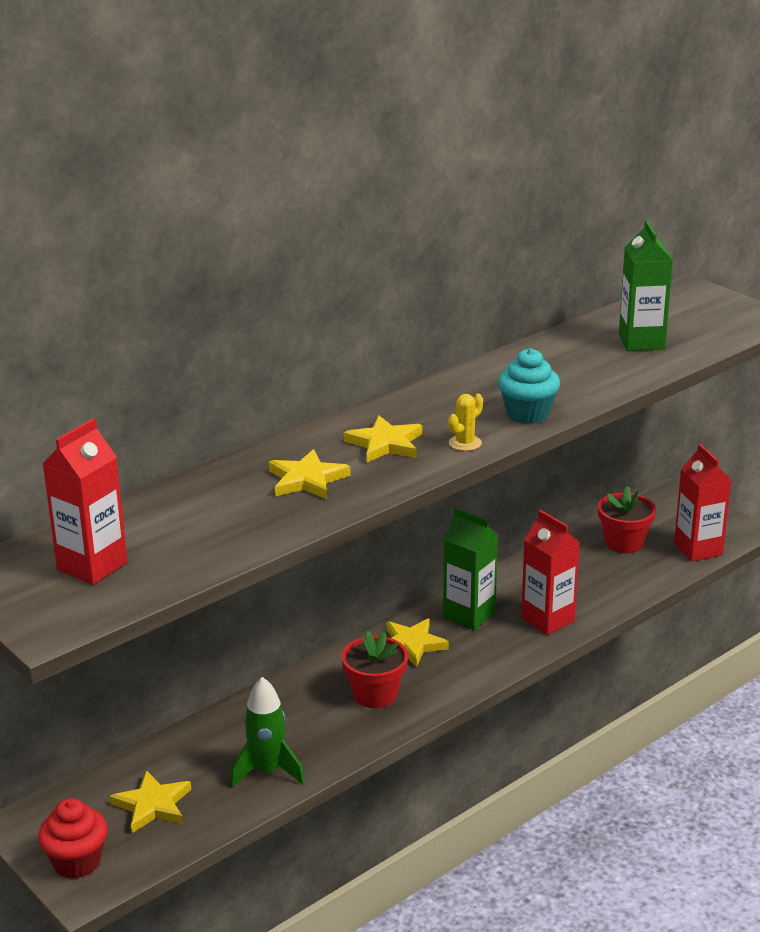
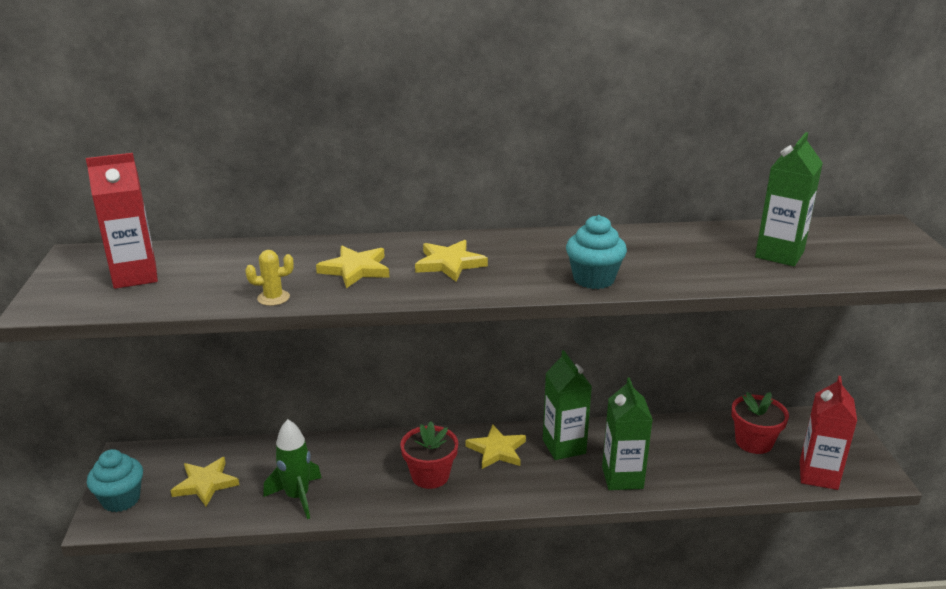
camera: 35 degrees right, 0 degrees up
(77, 862) = (121, 499): red cupcake -> turquoise cupcake
(465, 443) = (509, 284): yellow cactus -> yellow cactus (273, 298)
(547, 619) = (622, 477): red carton -> green carton

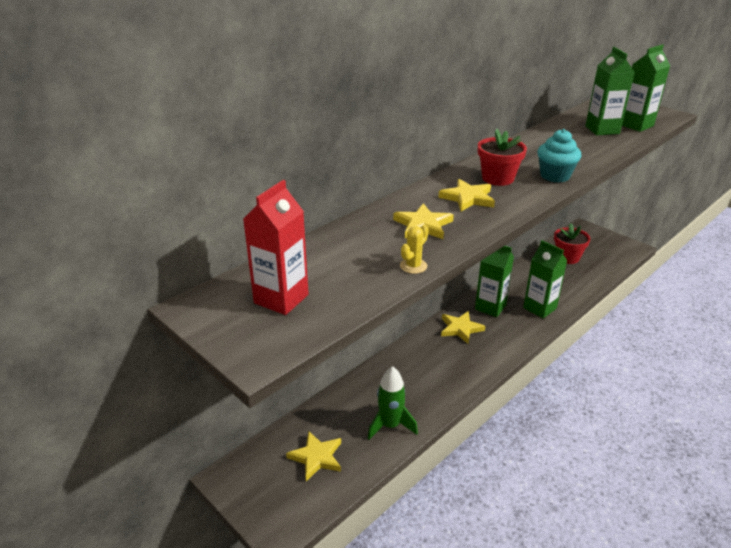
camera: 40 degrees left, 5 degrees up
(121, 499) = (270, 508): turquoise cupcake -> none
(430, 475) = (447, 364): red flower pot -> red flower pot (498, 178)
(818, 475) = (612, 260): red carton -> none
(846, 265) = (636, 125): none -> green carton

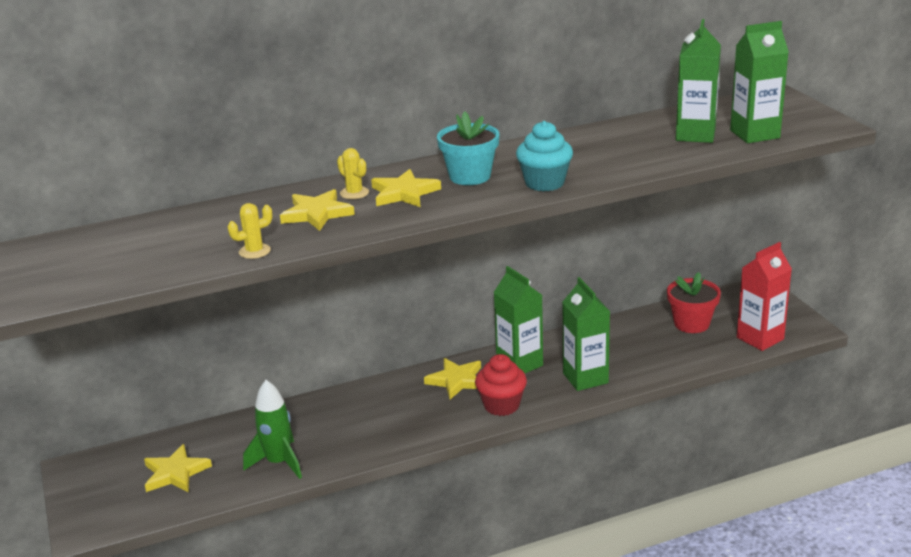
camera: 25 degrees right, 5 degrees down
(281, 299) = (96, 258): red carton -> red carton (760, 338)
(431, 204) = (354, 193): none -> yellow cactus
(498, 178) = (470, 176): red flower pot -> turquoise flower pot
(505, 340) = (501, 405): none -> red cupcake

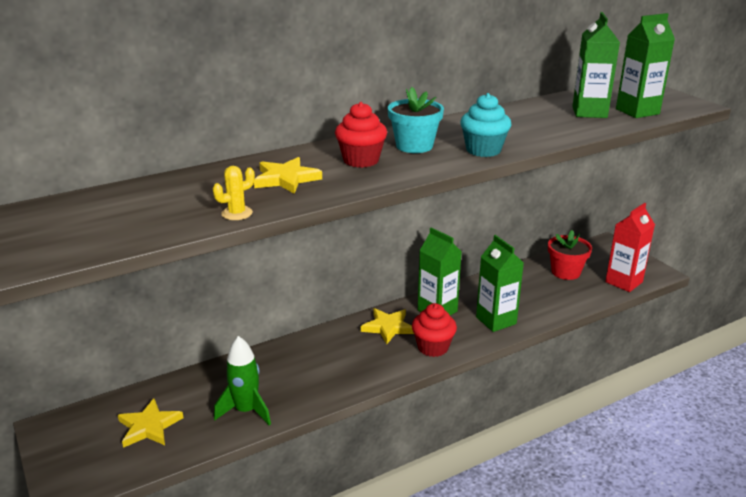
camera: 10 degrees left, 0 degrees up
(354, 193) = (315, 161): yellow cactus -> none
(404, 193) = (361, 160): yellow star -> red cupcake

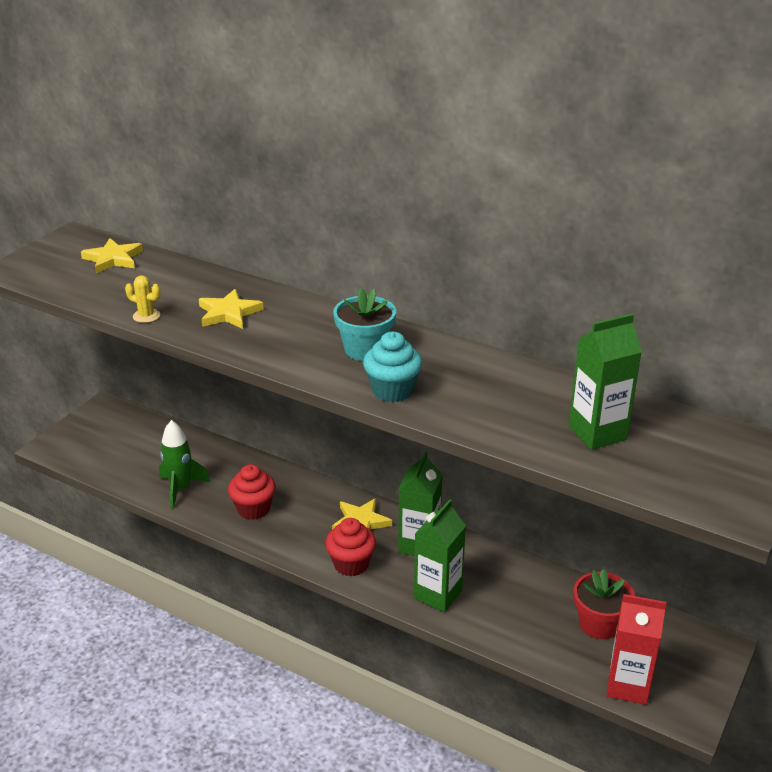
camera: 60 degrees right, 5 degrees up
(149, 426) = (132, 450): yellow star -> yellow star (113, 259)
(361, 160) = (301, 333): red cupcake -> red cupcake (253, 509)
(637, 111) = (646, 469): green carton -> none

